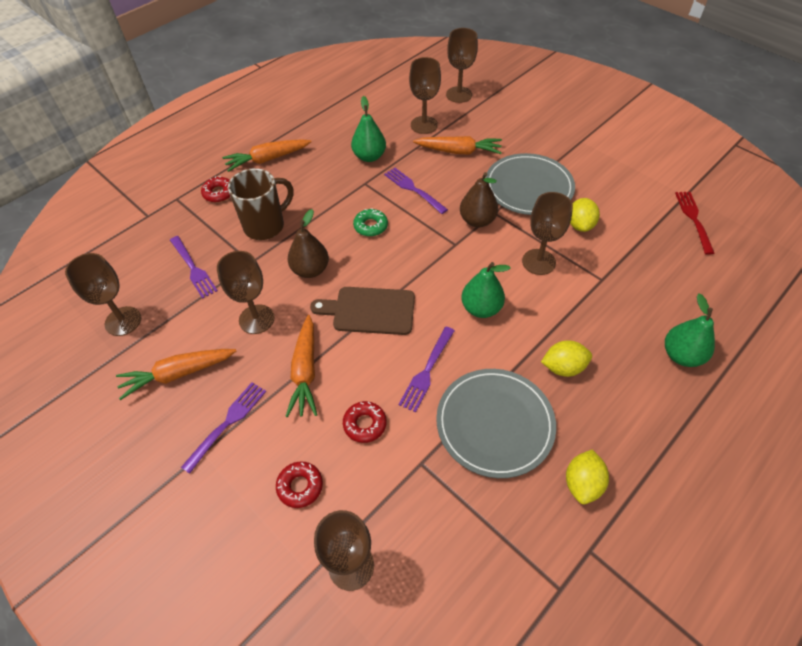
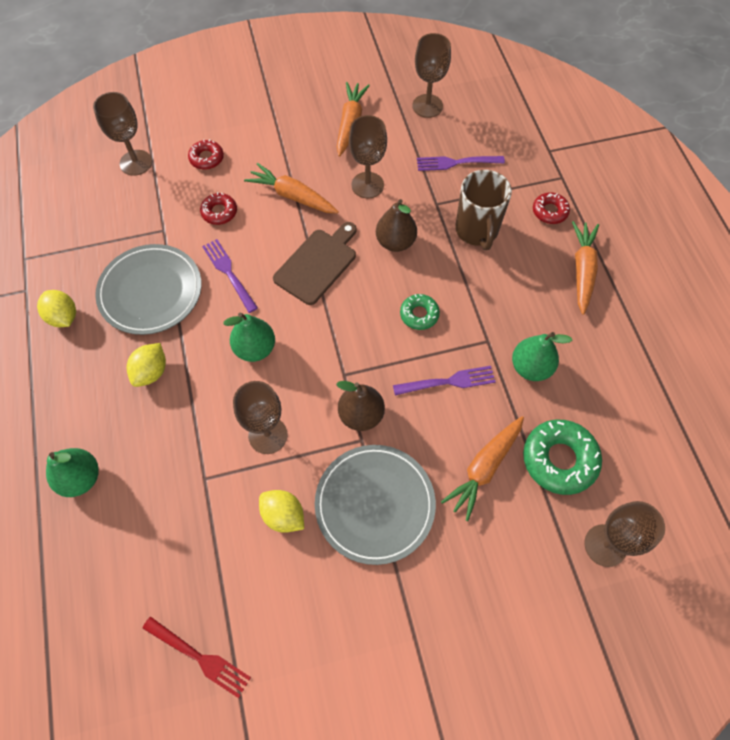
camera: 120 degrees right, 10 degrees up
(227, 424) = (285, 137): purple fork -> none
(424, 125) = (559, 459): brown goblet -> green donut

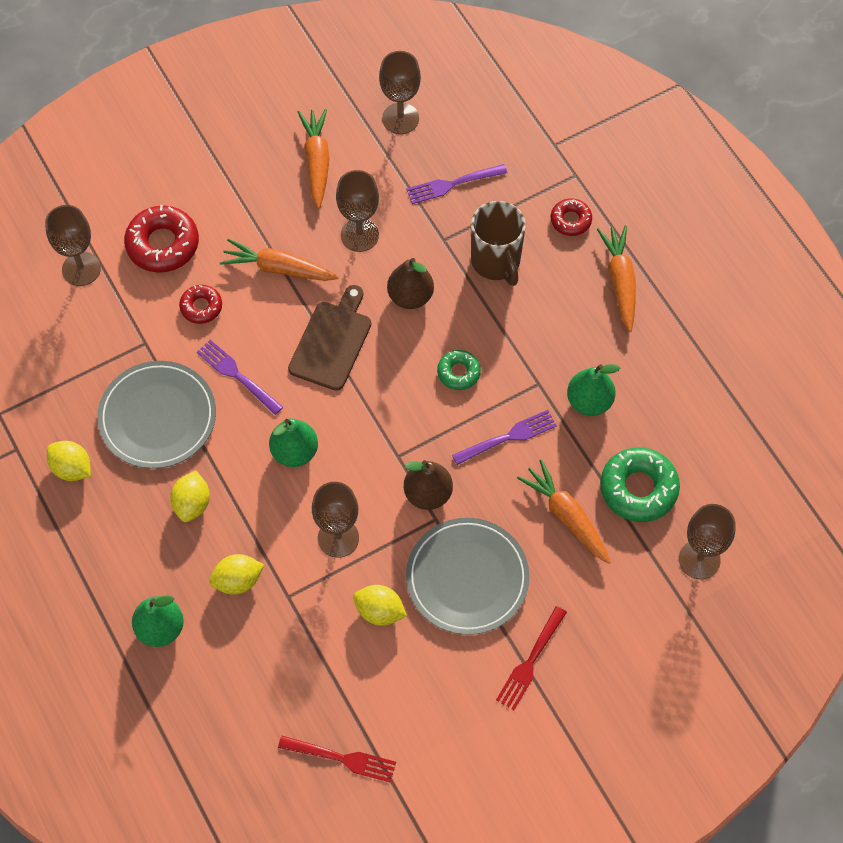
camera: 15 degrees left, 0 degrees up
(165, 452) = (238, 581): none -> yellow lemon
(206, 158) = (163, 244): red donut -> red donut, size x1.76
(414, 605) = (531, 660): none -> red fork
(484, 468) = (566, 516): orange carrot -> orange carrot turned 120 degrees clockwise

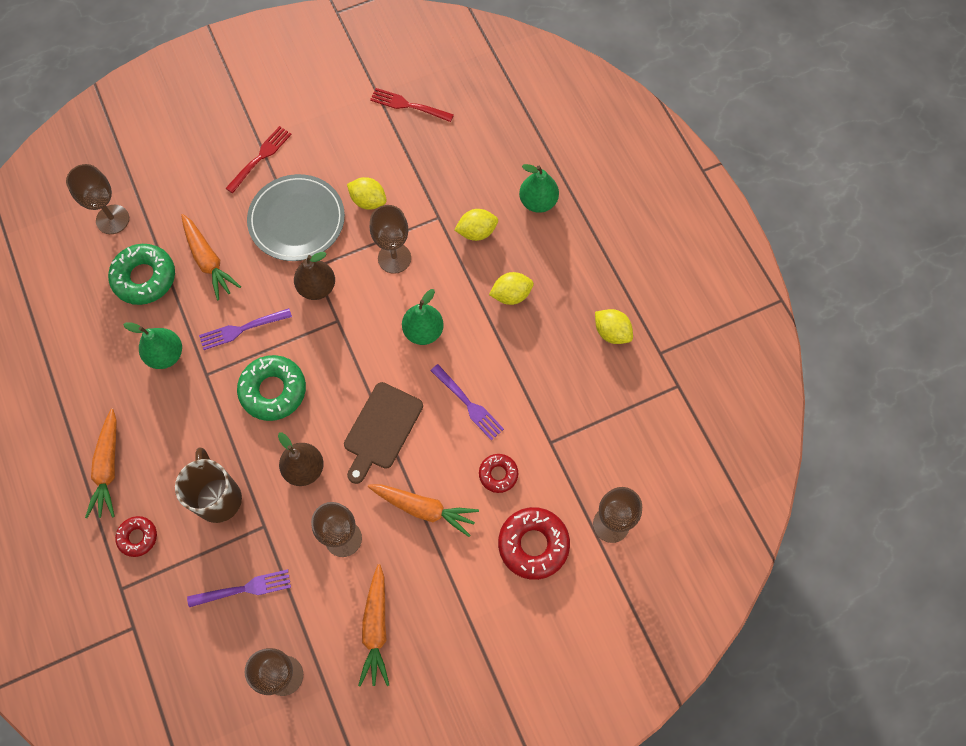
camera: 175 degrees left, 5 degrees up
(157, 417) = (539, 371): grey plate -> none
(192, 504) = (511, 295): yellow lemon -> yellow lemon turned 60 degrees clockwise
(458, 372) = (273, 390): green donut -> green donut, size x1.76

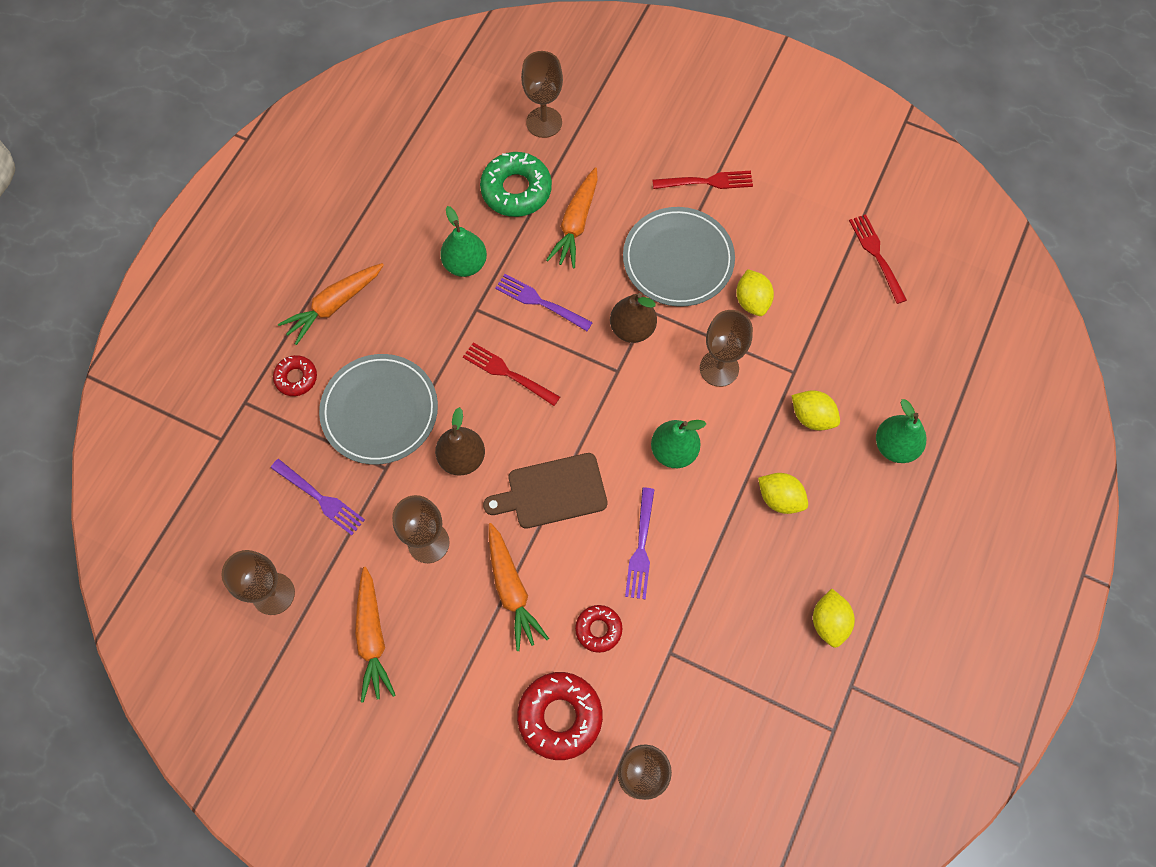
camera: 50 degrees right, 0 degrees up
(218, 498) = (380, 411): brown mug -> grey plate
(273, 390) = (508, 373): green donut -> red fork
(376, 628) = (372, 638): orange carrot -> orange carrot turned 60 degrees counterclockwise

